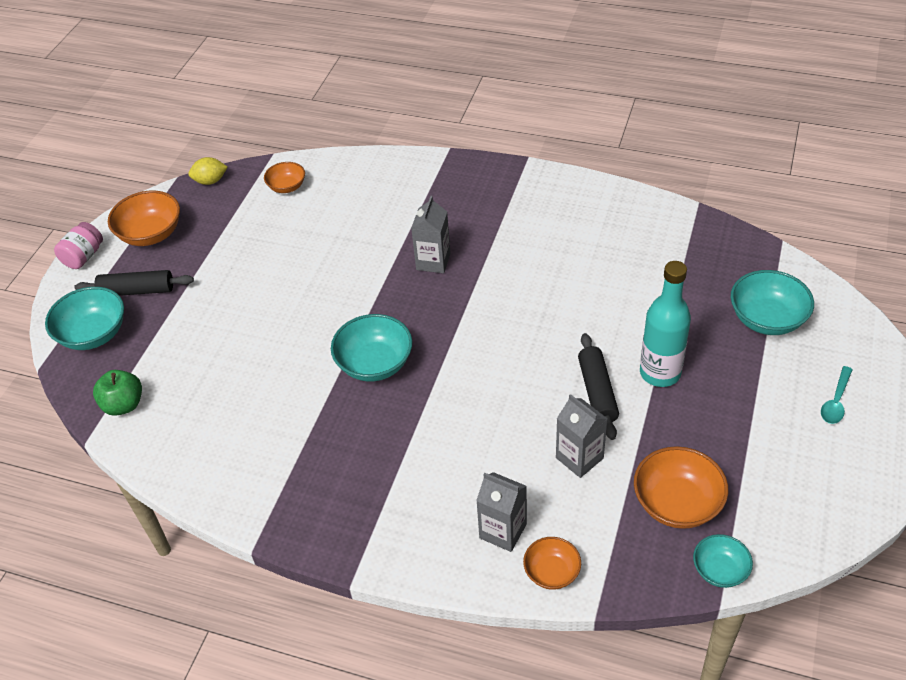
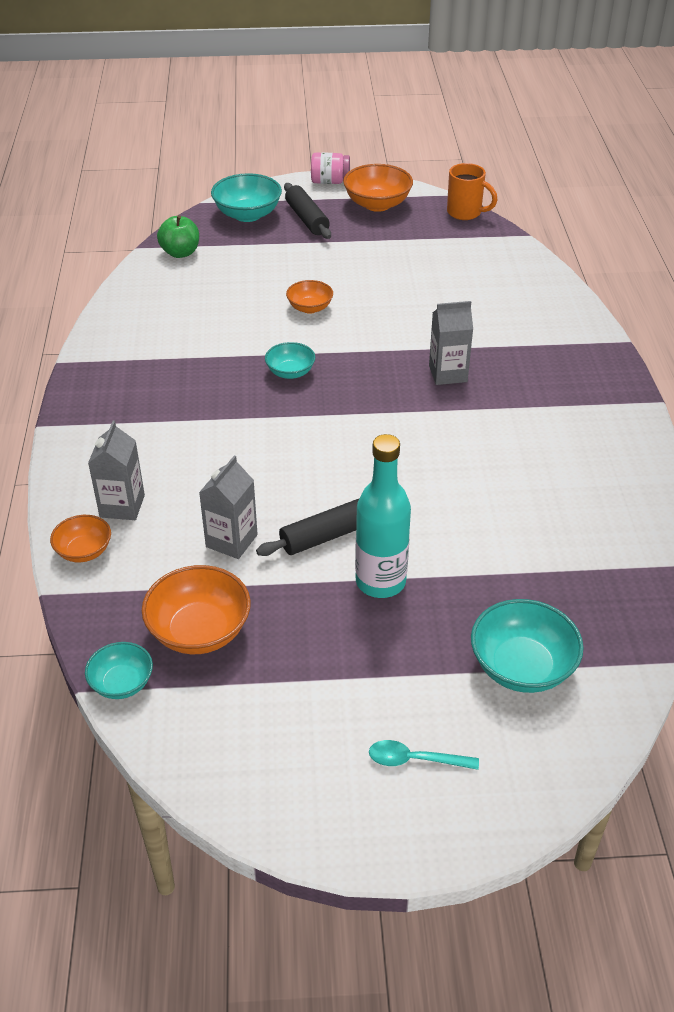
camera: 65 degrees right, 5 degrees down
(210, 181) = (465, 213): yellow lemon -> orange mug
(287, 187) = (489, 256): orange bowl -> orange bowl (310, 308)
(374, 364) = (290, 372): turquoise bowl -> turquoise bowl, size x0.60

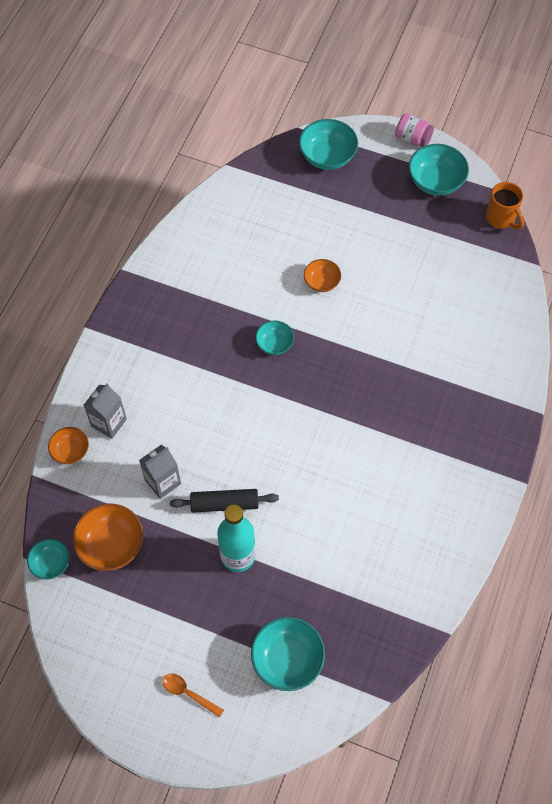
camera: 25 degrees right, 20 degrees up
(180, 253) = (256, 183): green apple -> none
(307, 219) = (371, 179): black rolling pin -> none
(377, 204) = (435, 181): orange bowl -> turquoise bowl
(415, 760) = (188, 693): turquoise spoon -> orange spoon
(448, 373) = (385, 391): grey carton -> none

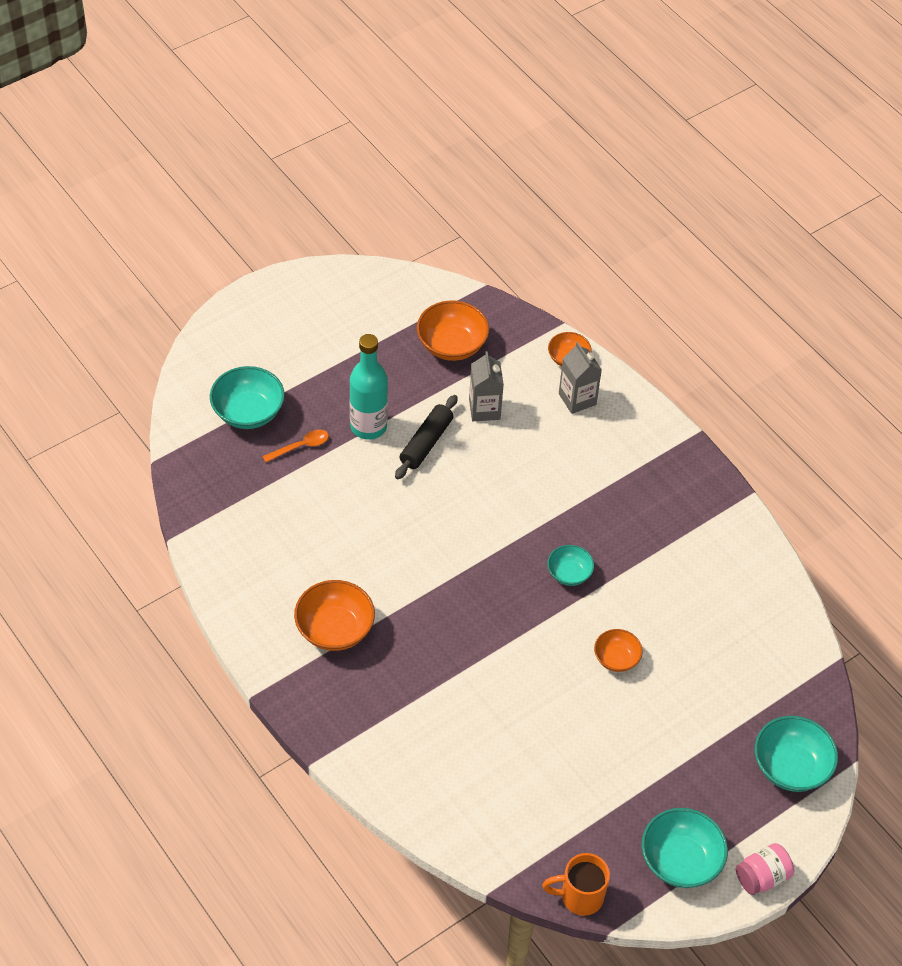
camera: 120 degrees right, 10 degrees down
(51, 563) = (467, 298): turquoise bowl -> none
(188, 693) = (278, 334): orange spoon -> orange spoon (301, 446)
(432, 463) = (335, 629): none -> orange bowl

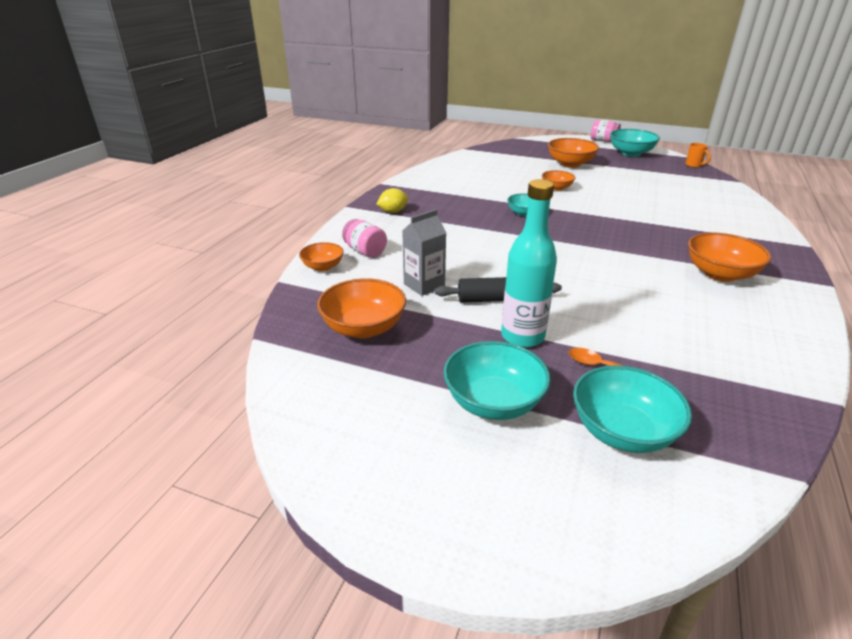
camera: 120 degrees left, 20 degrees down
(577, 399) = (365, 251): grey carton -> pink jar
(580, 896) = (694, 165): orange mug -> orange mug, size x0.63
(656, 462) = (393, 212): none -> yellow lemon
(688, 742) = (570, 164): none -> orange bowl
(791, 767) = (541, 146): turquoise bowl -> turquoise bowl (493, 402)

